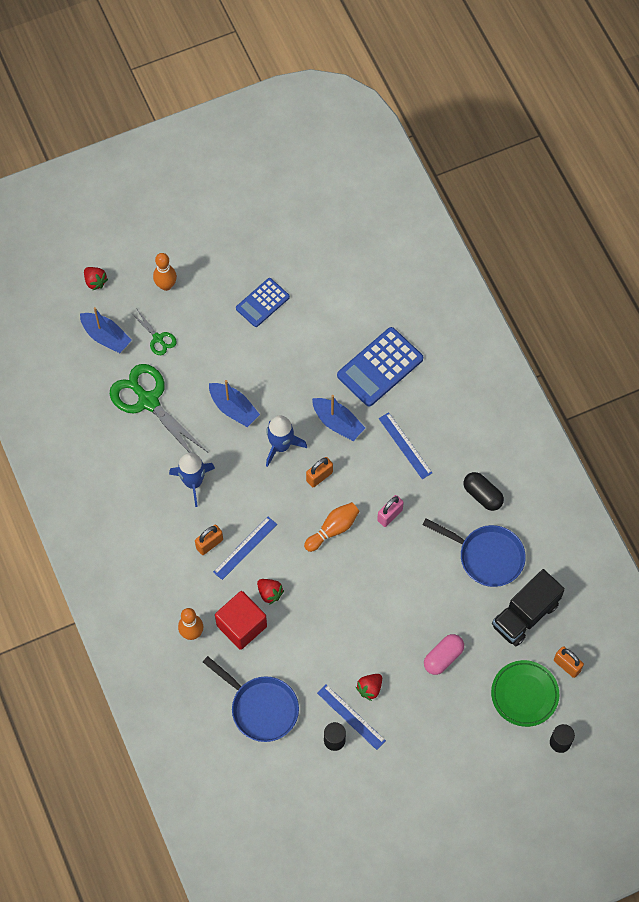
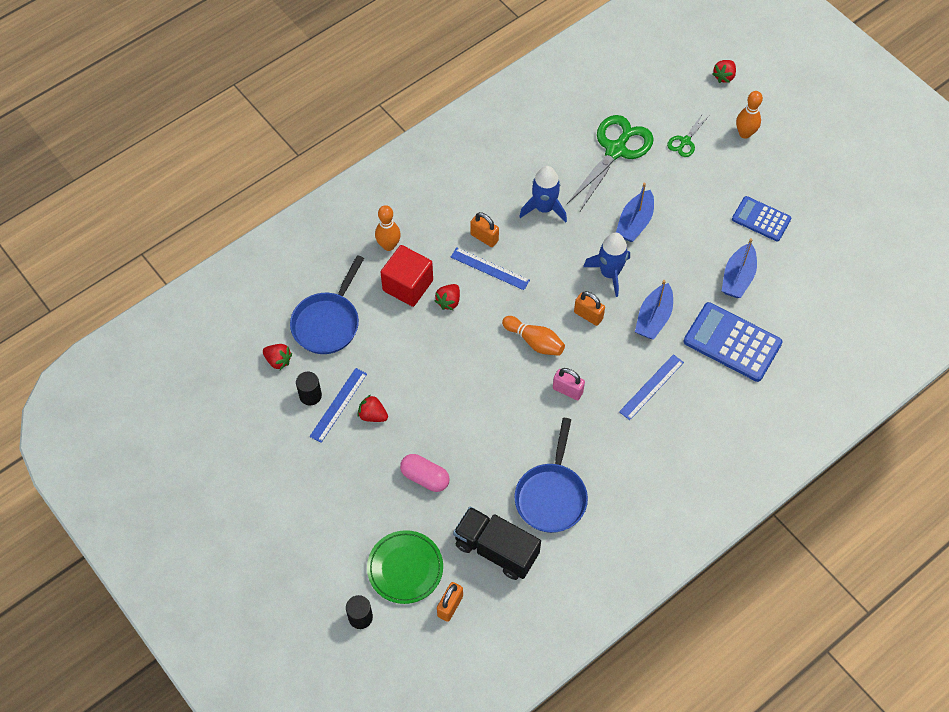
camera: 75 degrees right, 5 degrees down
(106, 337) = (669, 100): blue boat -> blue boat (737, 277)
(289, 762) = (278, 360): none -> red strawberry
(482, 495) = (621, 476): black capsule -> none

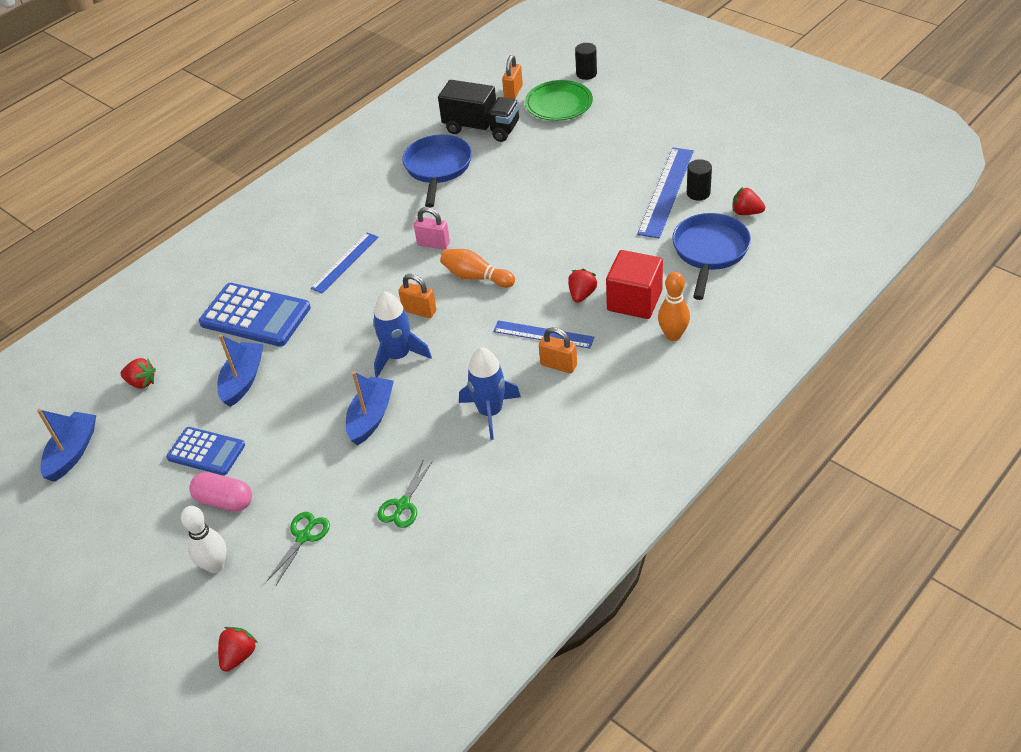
camera: 175 degrees right, 15 degrees down
(338, 405) = (666, 191): blue ruler -> blue ruler, size x1.55
(373, 415) = (628, 190): red strawberry -> red strawberry (141, 382)
(425, 477) = (560, 159): pink capsule -> pink capsule (224, 501)
(615, 150) = (403, 505): green scissors -> green scissors, size x0.48
(653, 318) = (344, 322): blue boat -> blue boat (72, 452)
(745, 133) = (215, 565): orange bowling pin -> white bowling pin

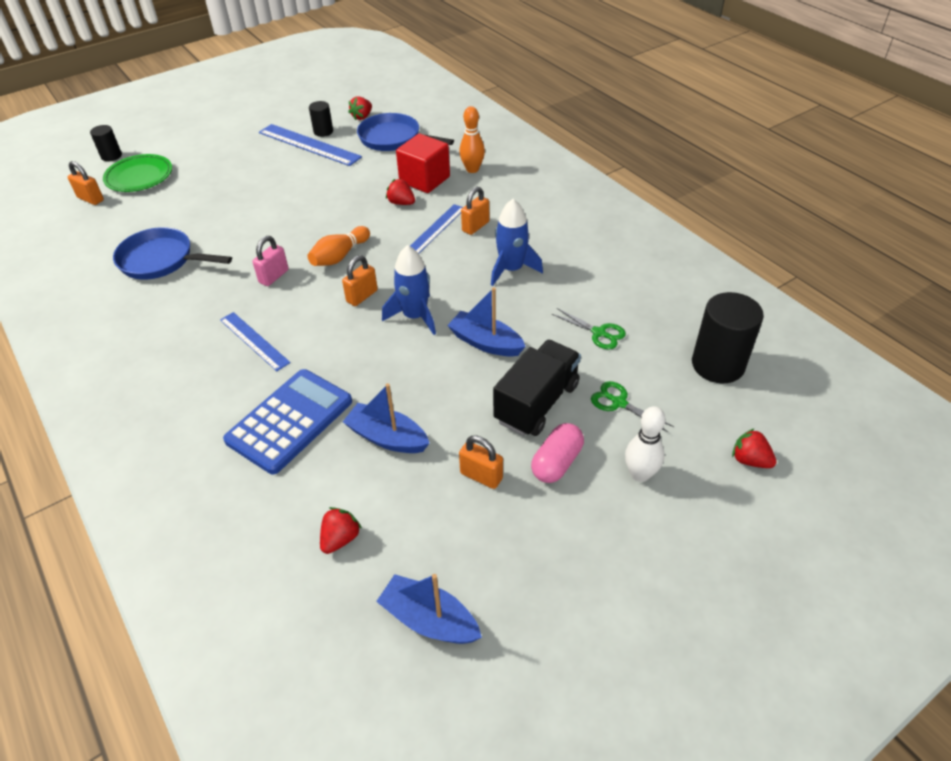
camera: 80 degrees left, 0 degrees up
(206, 451) = (481, 476): blue calculator -> orange padlock
(371, 618) = (717, 365): none -> black cylinder
(482, 128) = (126, 225): black truck -> black truck (536, 403)

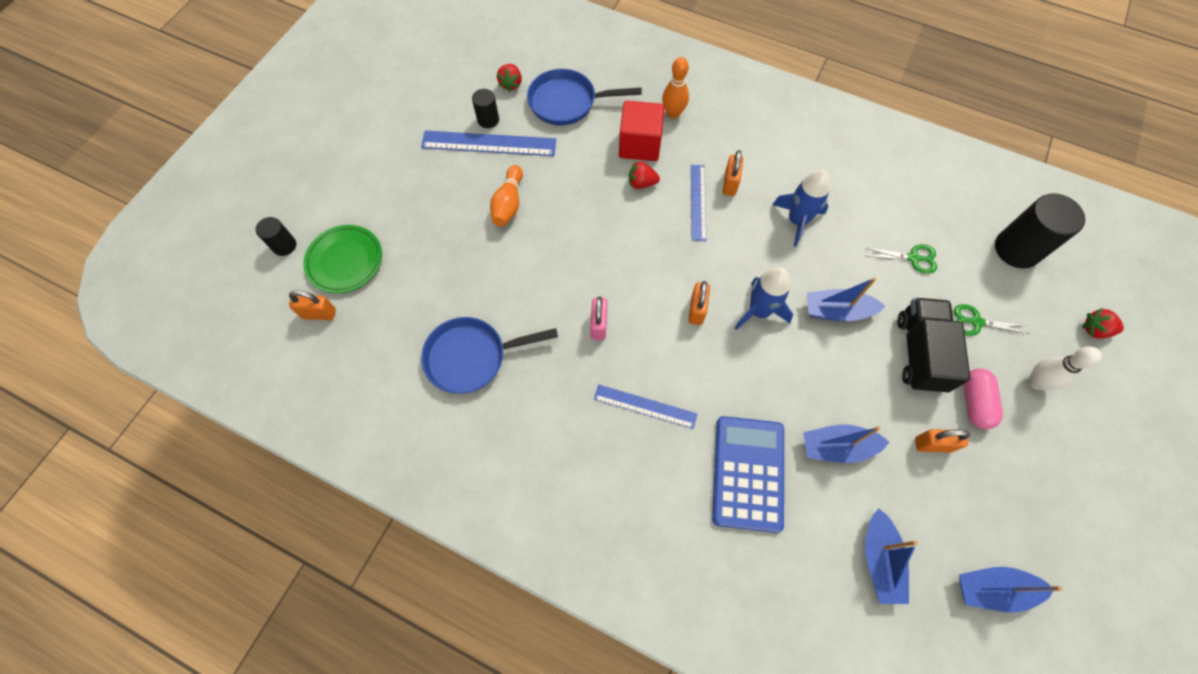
camera: 30 degrees left, 20 degrees up
(340, 256) = (638, 273): orange bowling pin -> orange bowling pin (508, 203)
(340, 539) = (879, 560): red strawberry -> blue boat

